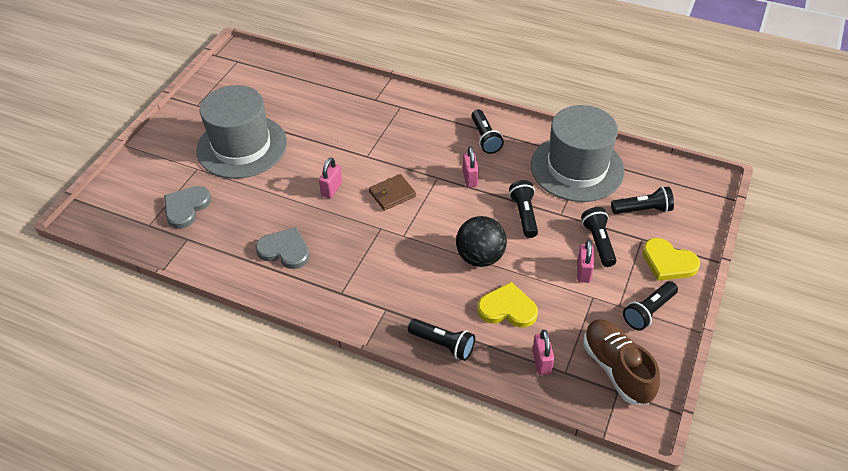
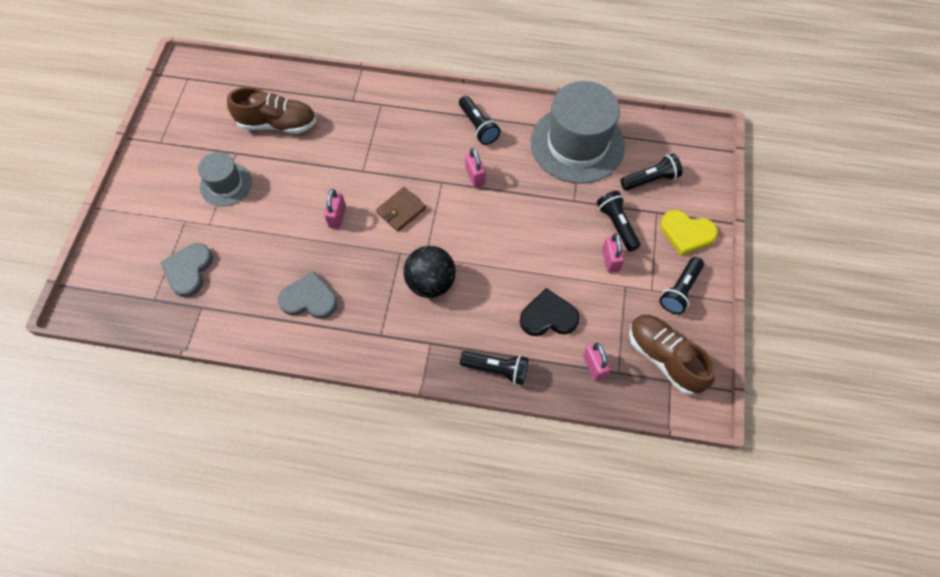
camera: 15 degrees left, 15 degrees up
(242, 146) = (226, 184): grey hat -> grey hat, size x0.53
(302, 107) = (277, 124): none -> brown shoe
(480, 257) = (507, 265): black ball -> black ball (430, 283)
(507, 308) = (548, 316): yellow heart -> black heart
(524, 214) = (538, 208): black flashlight -> none

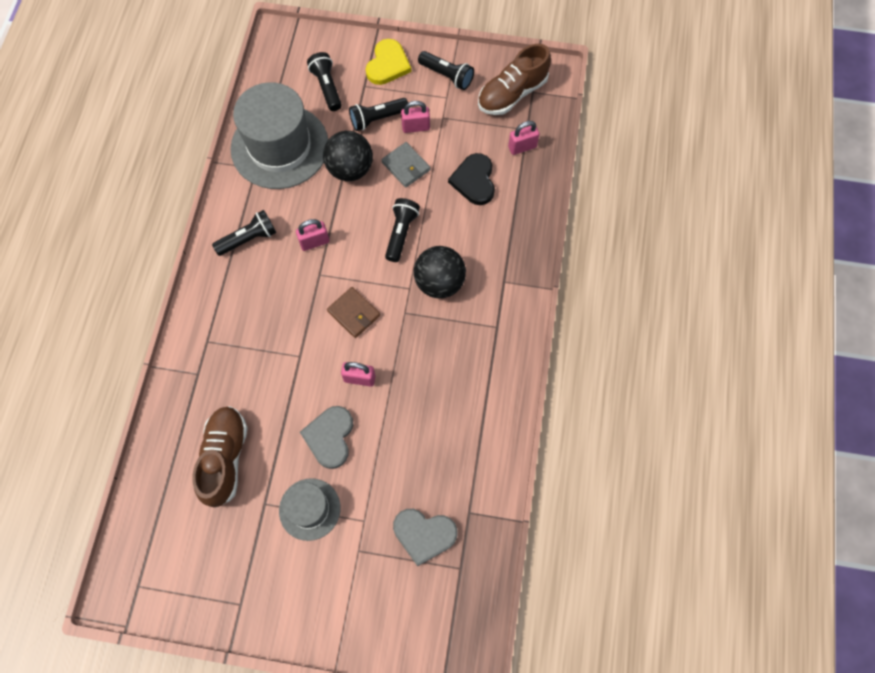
camera: 90 degrees left, 5 degrees up
(309, 299) = (458, 399): grey heart -> grey heart (330, 437)
(496, 369) = (528, 225): black flashlight -> black flashlight (401, 233)
(555, 203) = (350, 169): none -> black ball
(562, 252) = (406, 166): none -> grey wallet

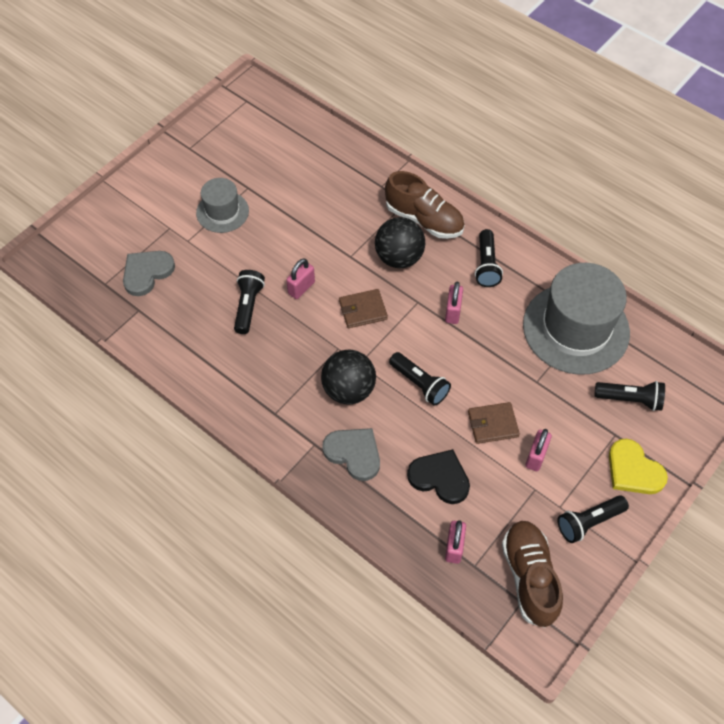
camera: 120 degrees right, 10 degrees down
(225, 458) = (300, 178): brown shoe -> brown shoe (424, 219)
(330, 437) = (267, 247): grey heart -> grey heart (354, 453)
(350, 169) = (516, 375): black ball -> black ball (399, 257)
(377, 119) = (565, 426): black flashlight -> black flashlight (248, 306)
(406, 166) = (493, 424): grey wallet -> brown wallet

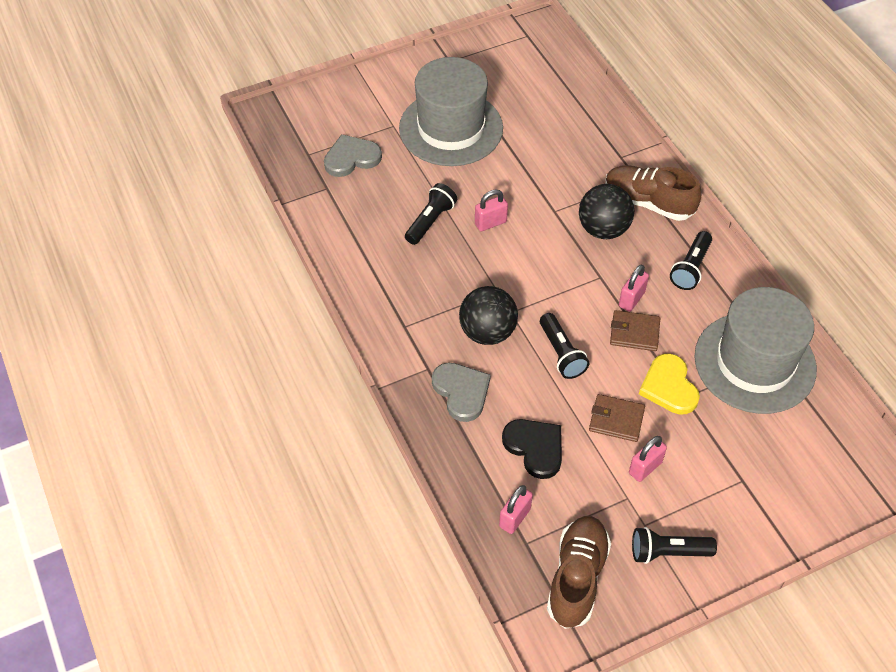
camera: 25 degrees right, 5 degrees down
(222, 212) = (451, 128): grey hat -> grey hat, size x1.88
(363, 310) = (540, 265): brown wallet -> brown wallet (634, 333)
(424, 219) = (648, 203): brown shoe -> brown shoe turned 150 degrees clockwise
(630, 399) = (777, 453): black flashlight -> none
(633, 470) = (743, 522): yellow heart -> yellow heart (669, 387)

